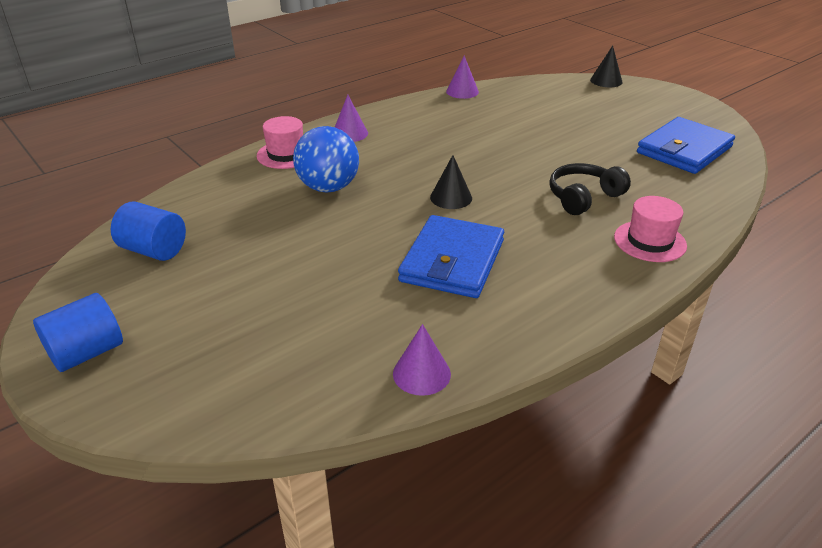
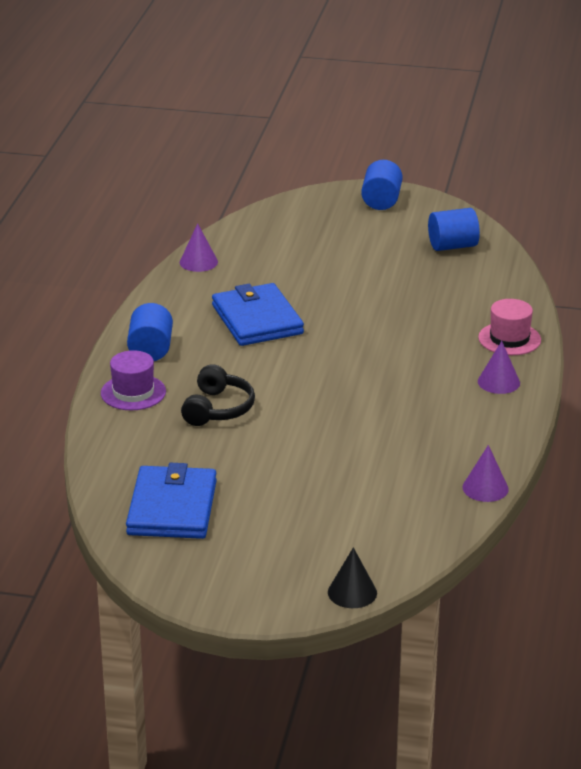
camera: 140 degrees right, 5 degrees down
(328, 187) = (424, 329): blue ball -> none
(451, 197) = (321, 362): black cone -> none
(595, 277) = (150, 350): none -> blue cylinder
(650, 241) = (133, 392): pink hat -> purple hat

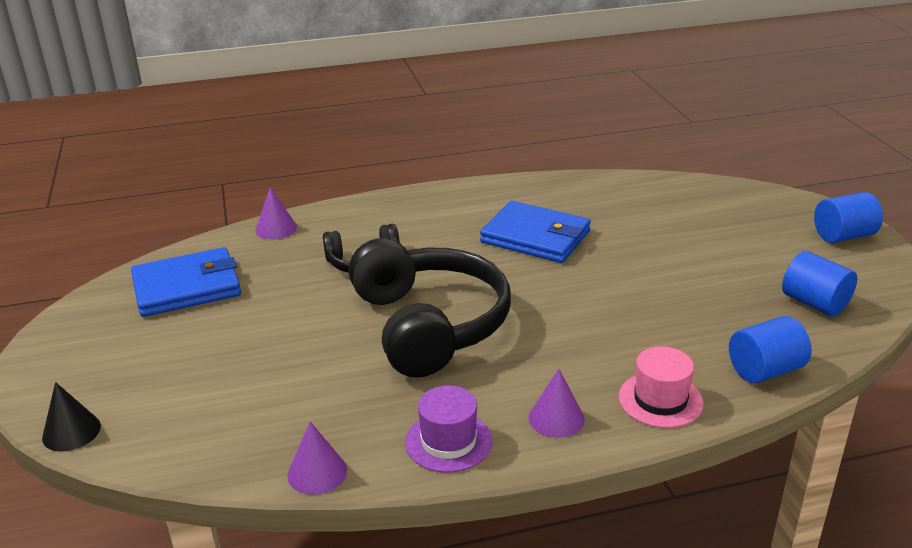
camera: 65 degrees right, 0 degrees up
(133, 392) = (361, 217): purple hat -> purple hat (448, 441)
(150, 350) = (435, 205): blue cylinder -> blue cylinder (765, 370)
(198, 262) = (603, 183): purple cone -> purple cone (276, 229)
(257, 319) = (535, 237): blue wallet -> blue wallet turned 75 degrees clockwise
(344, 401) = (429, 325): none -> black headphones

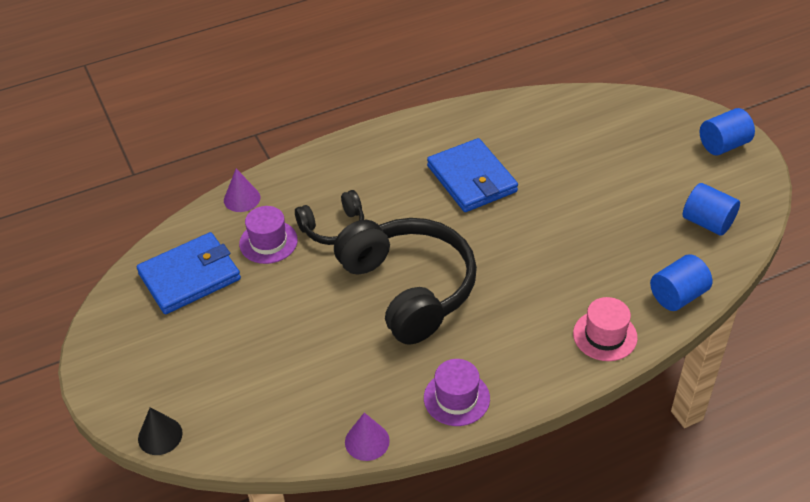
camera: 10 degrees left, 15 degrees up
(287, 267) = (268, 242): none -> purple hat
(535, 237) = (472, 179): blue wallet -> blue wallet turned 45 degrees clockwise
(556, 418) = (531, 364): purple cone -> none

